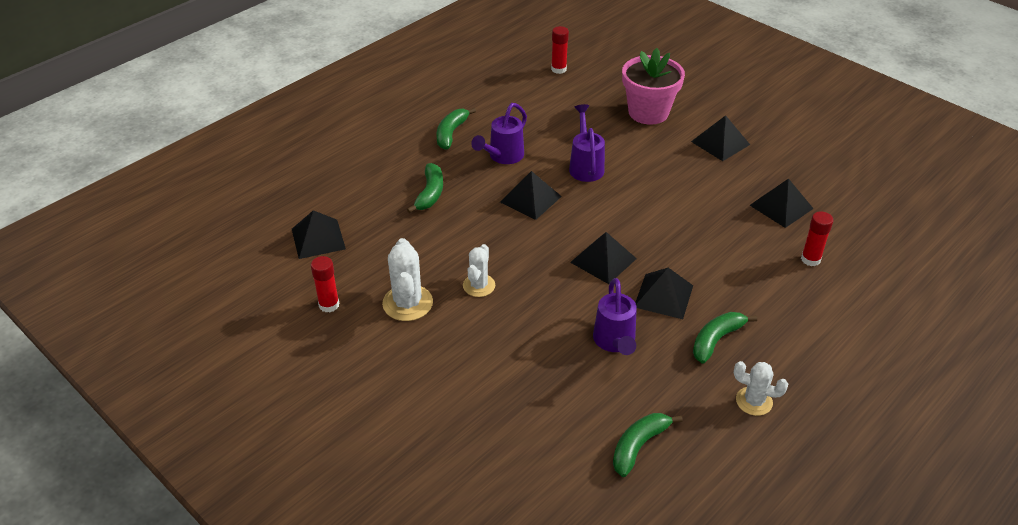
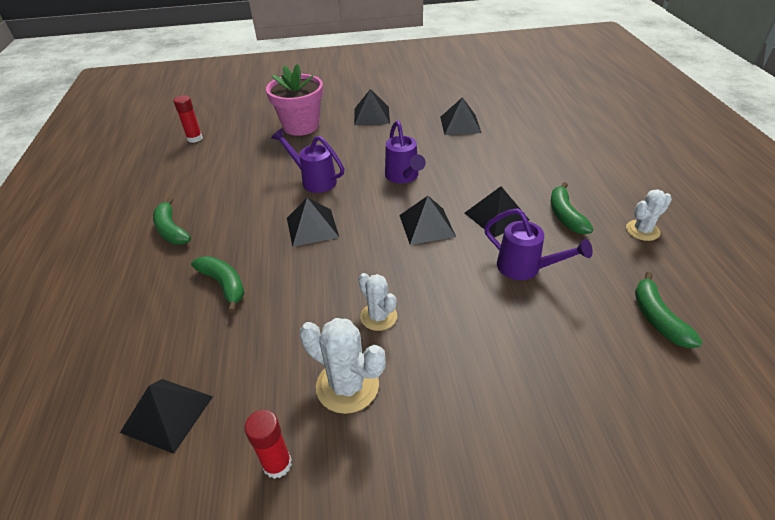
camera: 50 degrees left, 0 degrees up
(502, 157) = (243, 216): purple watering can -> purple watering can (403, 177)
(810, 259) = (521, 138): red glue stick -> none

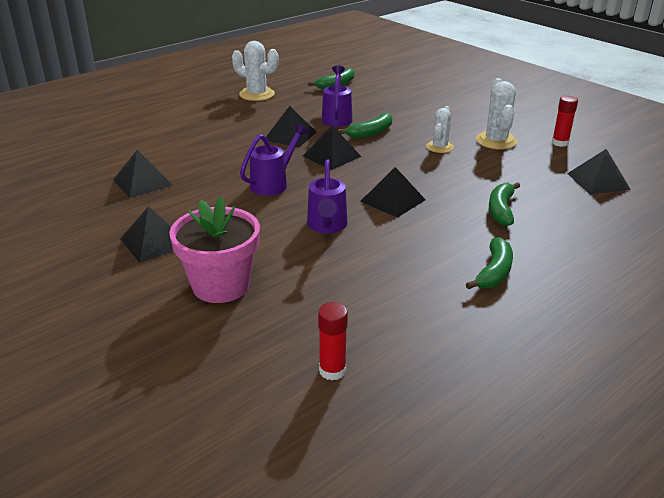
camera: 125 degrees left, 10 degrees down
(565, 215) = (264, 116): green banana -> green banana (370, 133)
(642, 230) = (257, 94): white cactus -> white cactus, size x1.52

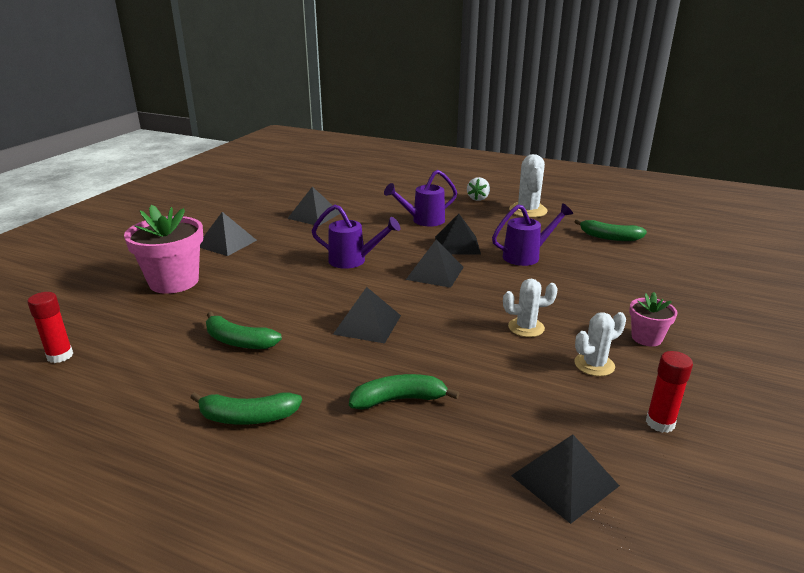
camera: 65 degrees right, 5 degrees down
(206, 104) = (478, 198): none -> white strawberry
(327, 227) = (290, 302): purple watering can -> purple watering can (423, 221)
(370, 133) = (513, 280): green banana -> green banana (238, 341)
(476, 118) = (646, 338): none -> pink flower pot
(496, 141) = (594, 365): white cactus -> white cactus, size x0.66

